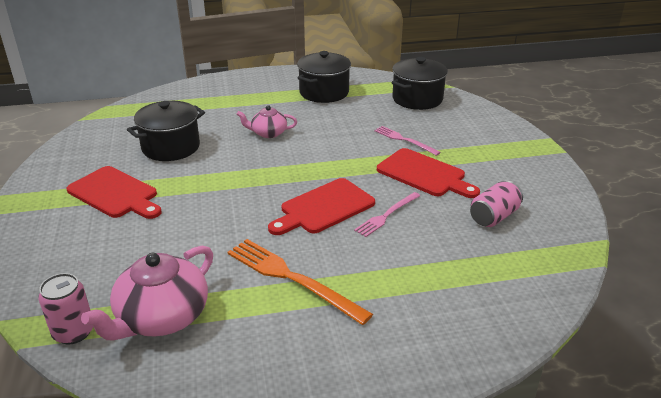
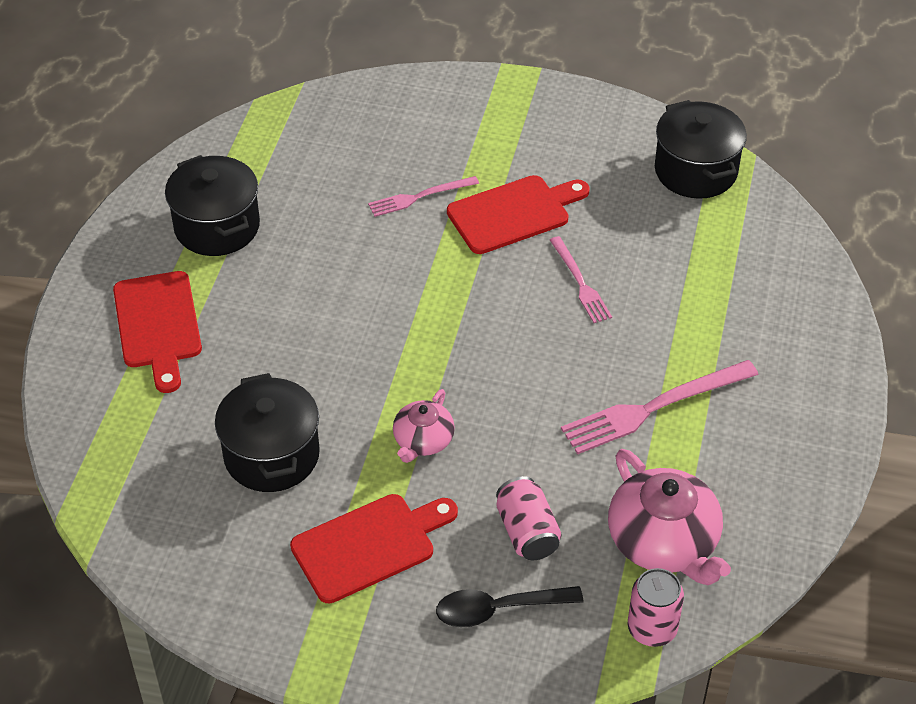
camera: 65 degrees left, 15 degrees up
(76, 254) = (498, 609): none -> black spoon
(268, 133) = (304, 331): pink teapot -> pink teapot (423, 441)
(292, 278) = (654, 408): orange fork -> pink fork
(324, 208) = (532, 334): red cutting board -> red cutting board (158, 325)
(417, 99) = (313, 135): black pot -> black pot (695, 171)
(494, 217) = (634, 194): pink can -> pink can (527, 532)

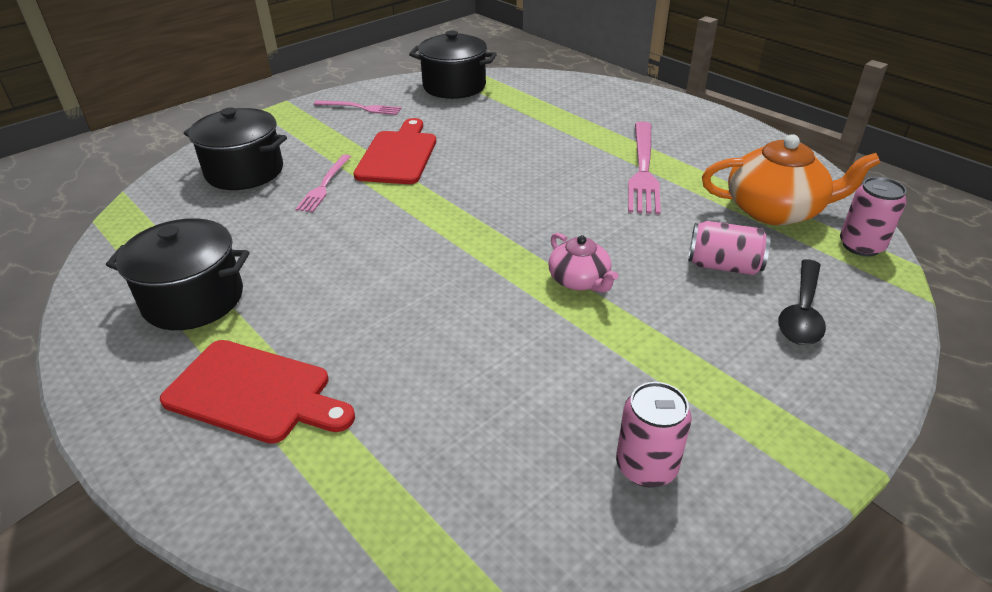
camera: 55 degrees left, 10 degrees down
(243, 568) = (646, 466): none -> pink can
(272, 455) = (511, 380): black pot -> black pot (245, 171)
(369, 545) = (678, 360): red cutting board -> none
(580, 283) = (497, 155): pink fork -> pink fork (360, 108)
(664, 542) = (775, 210): pink teapot -> orange teapot

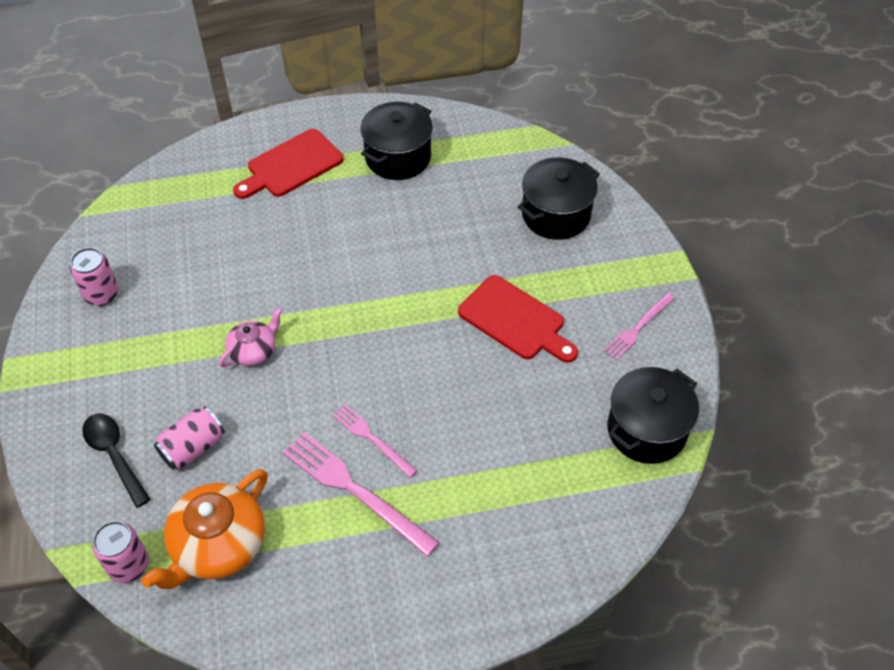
camera: 120 degrees right, 15 degrees up
(324, 185) = (496, 256): pink fork -> pink fork (372, 439)
(579, 280) = (253, 350): pink teapot -> pink teapot turned 135 degrees clockwise

